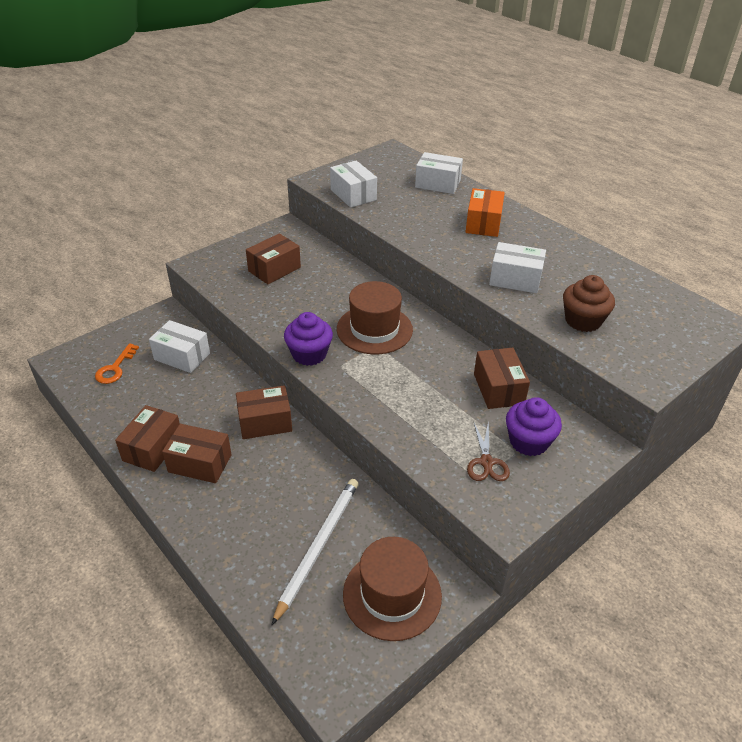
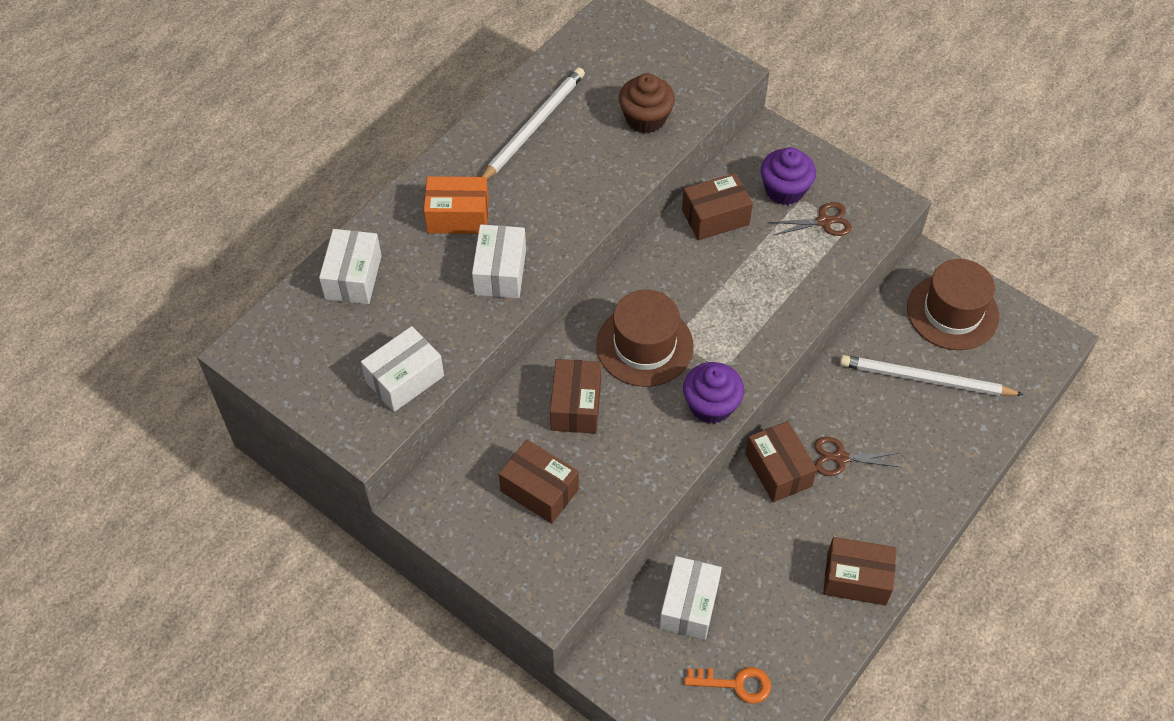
camera: 100 degrees left, 15 degrees up
(200, 463) = (861, 520): brown box -> brown box (576, 405)
(260, 463) = (840, 458): none -> brown scissors
(515, 279) = (581, 178): white box -> white box (500, 272)
(572, 263) = (534, 126): none -> white pencil

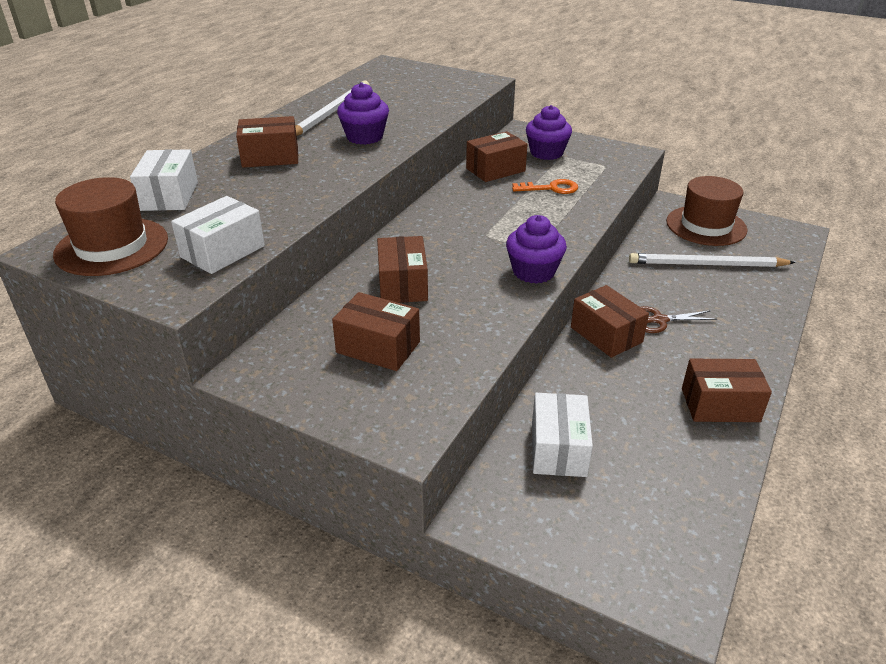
camera: 10 degrees left, 20 degrees down
(458, 216) = (270, 157): orange box -> brown box
(500, 272) = (314, 182): white box -> none
(564, 188) = (364, 137): none -> purple cupcake
(644, 345) = (458, 242): brown hat -> brown hat (112, 246)
(645, 118) = (425, 102): brown cupcake -> none
(736, 684) = (637, 514): orange key -> orange key (551, 188)
(824, 221) = (586, 165): brown scissors -> none

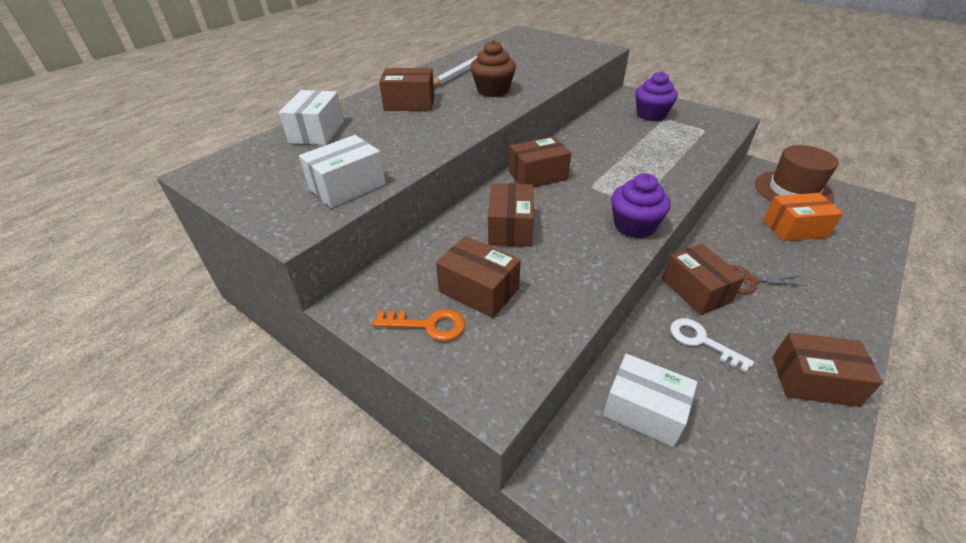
camera: 10 degrees right, 5 degrees up
(112, 246) = (255, 174): brown hat -> none
(364, 137) = (493, 90): purple cupcake -> brown cupcake
(495, 170) = (604, 127): brown box -> brown box (537, 176)
(551, 188) = (654, 147): orange key -> orange key (428, 325)
(558, 449) = (644, 410): white box -> white box turned 75 degrees counterclockwise
(612, 381) = (701, 341): none -> white key
(706, 264) = (794, 228): white pencil -> orange box

